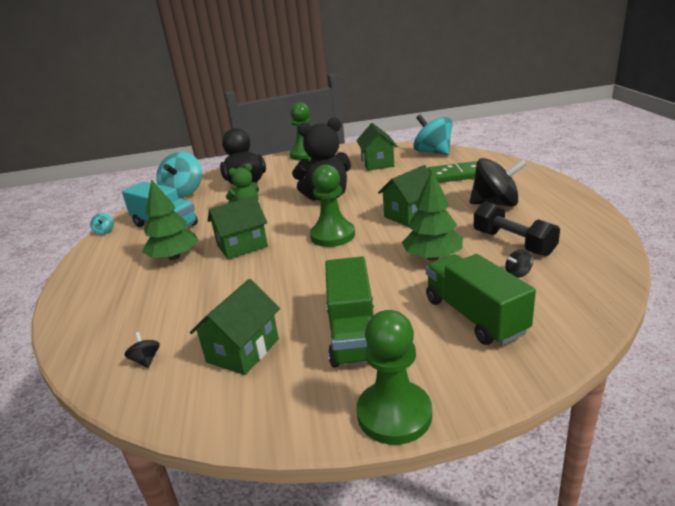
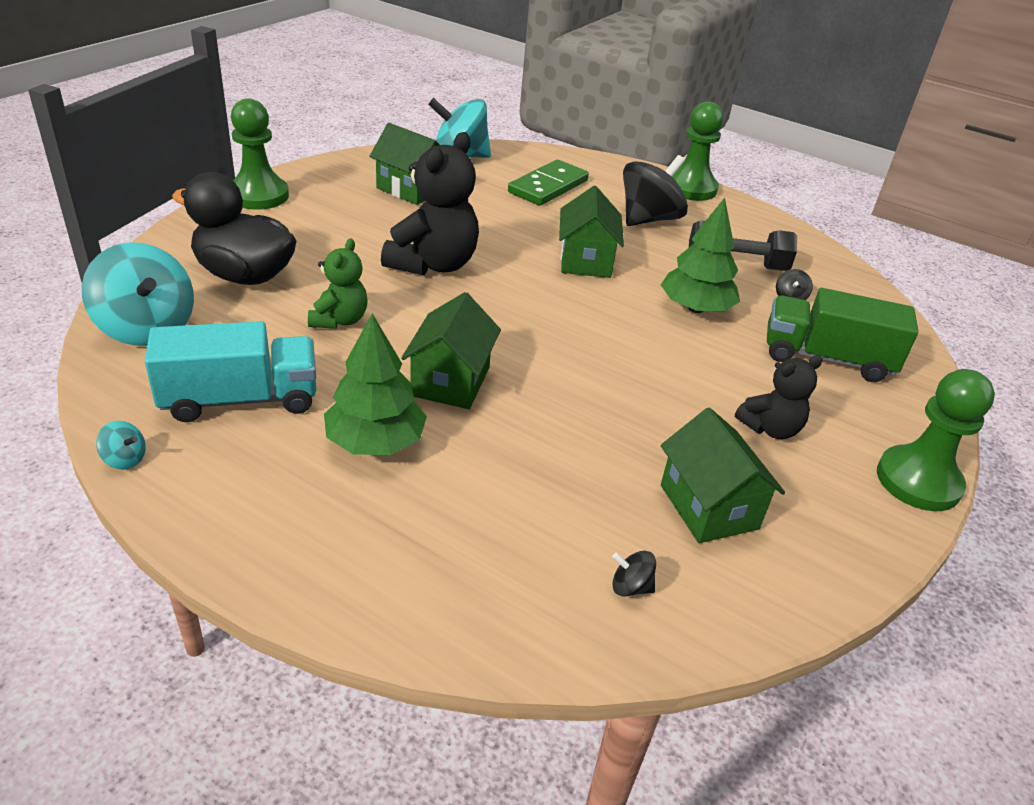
camera: 55 degrees left, 10 degrees up
(332, 235) = (545, 320): green pawn -> green pawn (690, 188)
(353, 334) = (770, 428): green truck -> black teddy bear

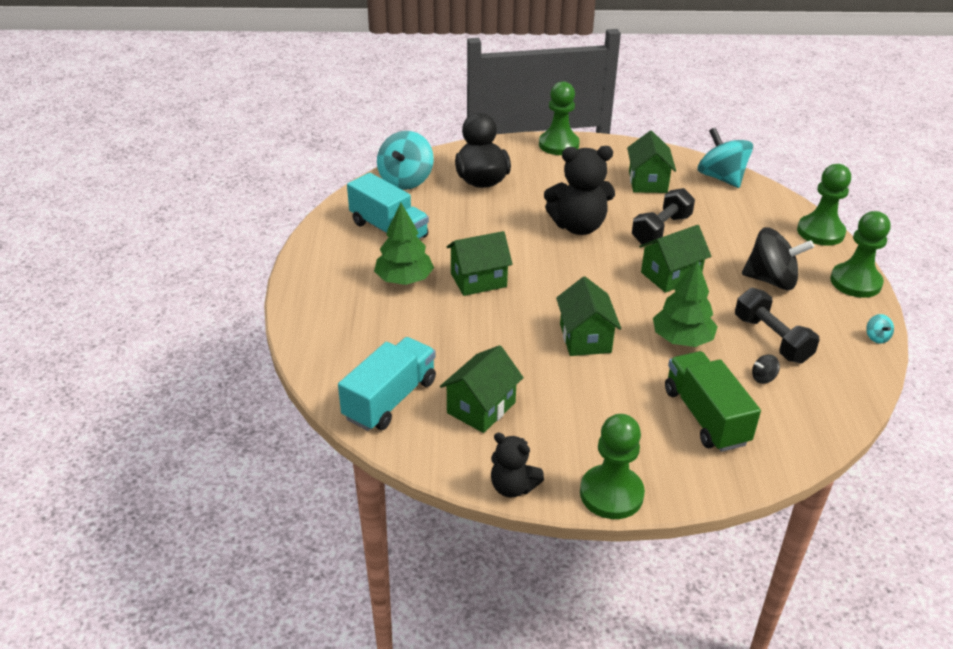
camera: 60 degrees right, 0 degrees up
(125, 459) = (319, 224): turquoise spinning top -> turquoise spinning top (876, 337)
(339, 320) = (483, 224): green teddy bear -> none
(502, 225) = (661, 230): none -> black dumbbell
(548, 187) = (742, 225): green domino -> none
(603, 163) = (820, 232): none -> green pawn
(630, 587) = (390, 399): black spinning top -> turquoise truck
(641, 363) = (585, 338): none -> green house
(770, 428) = (586, 412): black teddy bear -> black teddy bear (513, 487)

